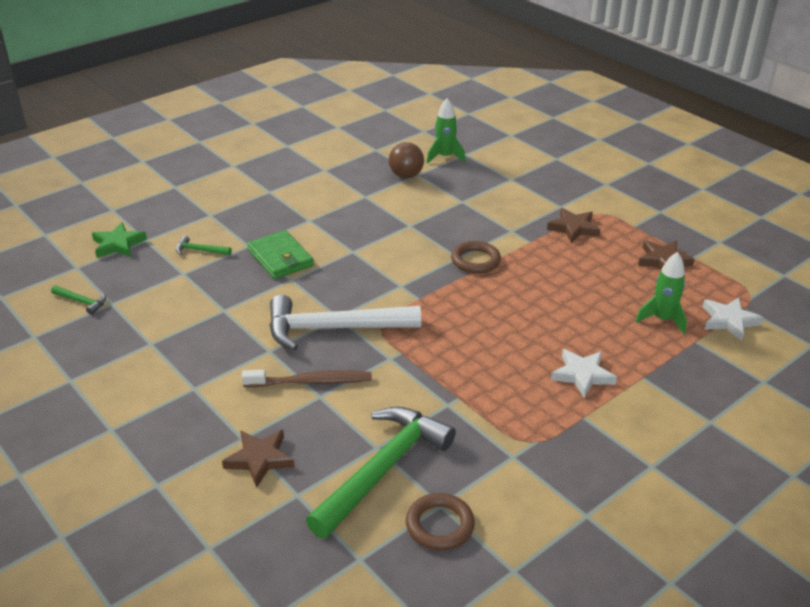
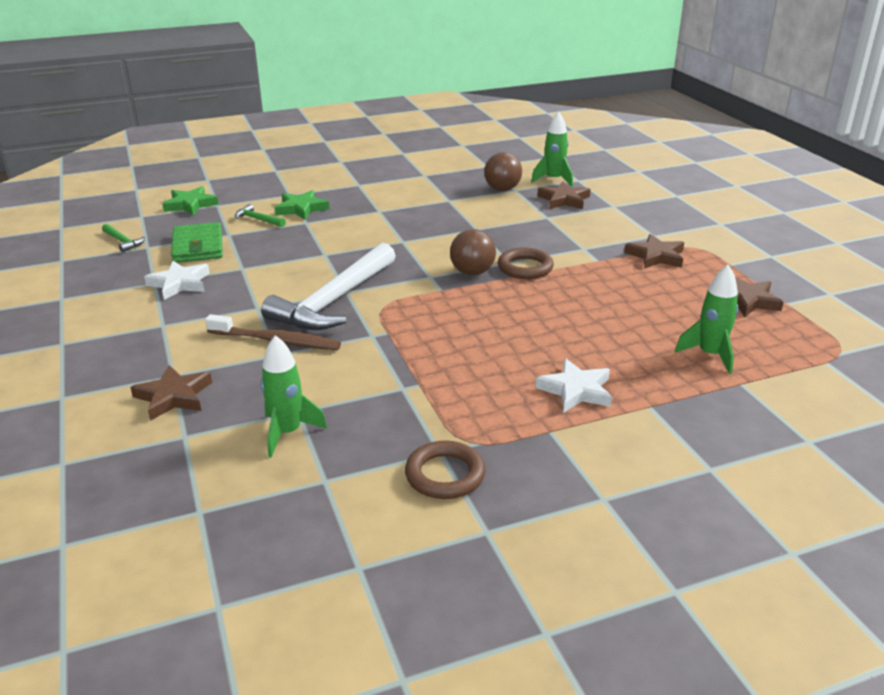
camera: 20 degrees right, 5 degrees down
(233, 230) = (301, 209): none -> green star
(280, 258) = (327, 236): green wallet -> green wallet (198, 246)
(334, 329) = (335, 300): white hammer -> white hammer turned 75 degrees counterclockwise
(382, 470) = (288, 433): green hammer -> green rocket
(434, 274) = (472, 272): none -> brown ball
(439, 525) = (308, 500): brown ring -> brown ring (445, 475)
(466, 179) = (564, 200): none -> brown star
(729, 321) = (797, 371): white star -> white star (180, 283)

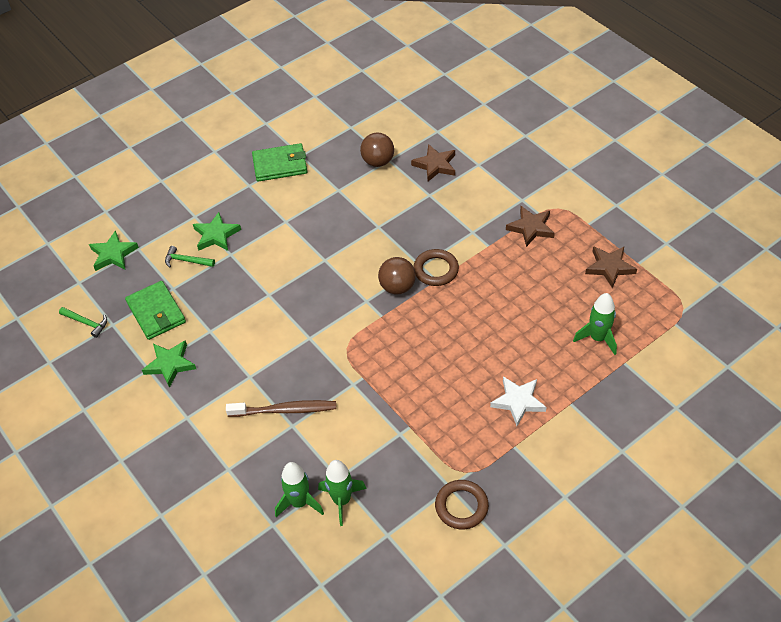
camera: 15 degrees left, 20 degrees up
(174, 396) = (242, 490): brown star -> none
(180, 283) = (170, 364): white star -> green star
(335, 300) = (306, 351): white hammer -> none
(399, 177) = (280, 165): none -> green wallet
(553, 180) = (416, 136): green rocket -> green rocket (299, 502)

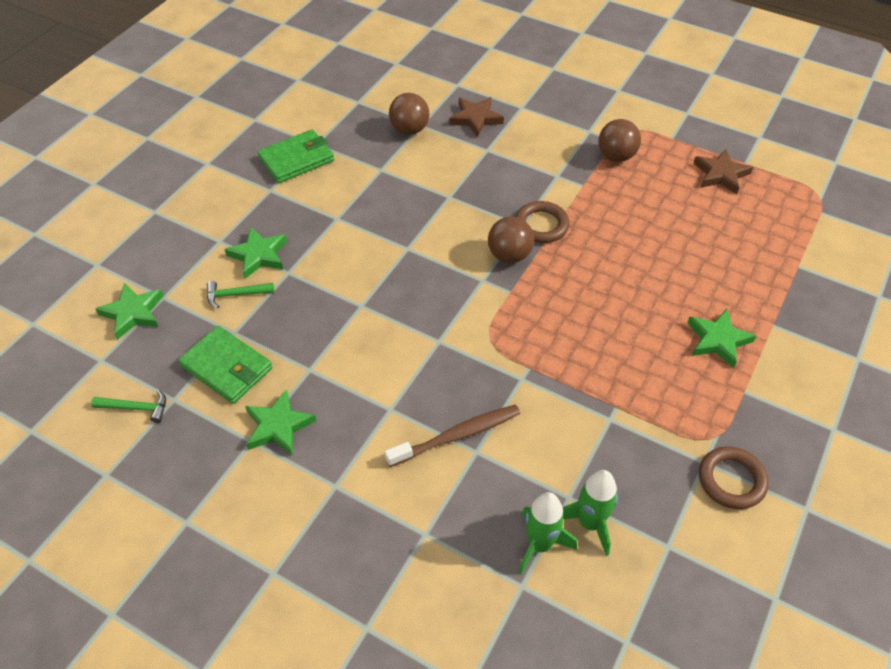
camera: 25 degrees left, 0 degrees up
(518, 401) = (717, 340): white star -> green star
(531, 228) = (616, 156): brown star -> brown ball
(597, 338) = (755, 248): green rocket -> none

